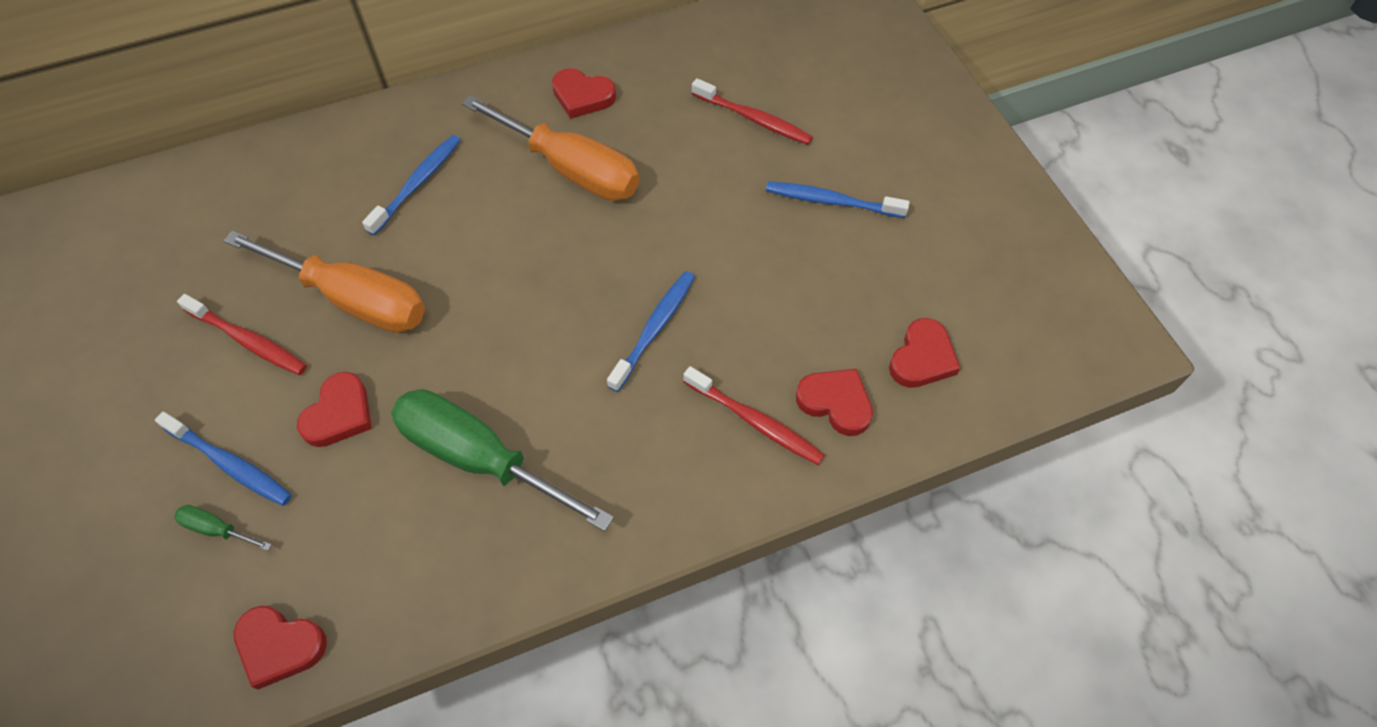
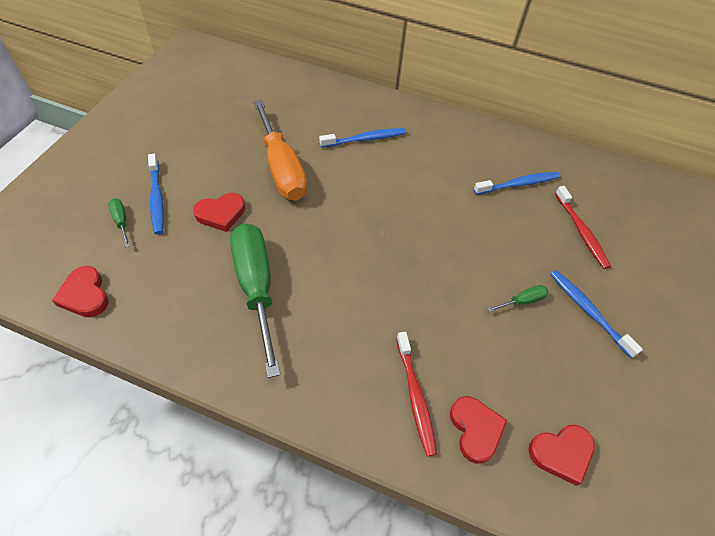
camera: 40 degrees right, 5 degrees down
(248, 341) = (221, 153): red toothbrush -> none
(571, 169) = (448, 185): orange screwdriver -> none
(582, 96) = (490, 154): red heart -> none
(654, 329) = (410, 297): blue toothbrush -> blue toothbrush (518, 184)
(765, 240) = (522, 301): none -> green screwdriver

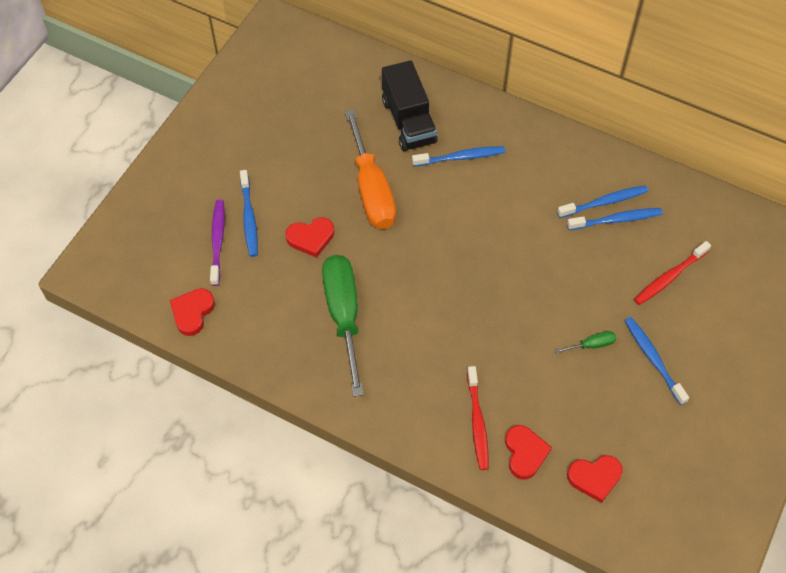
camera: 10 degrees right, 5 degrees up
(85, 295) = (192, 312): red heart -> red heart turned 45 degrees clockwise
(121, 221) = (218, 241): green screwdriver -> purple toothbrush
(314, 113) = (408, 121): none -> black truck
(504, 170) = (604, 202): none -> blue toothbrush
(581, 231) = (669, 277): red toothbrush -> red toothbrush turned 60 degrees clockwise

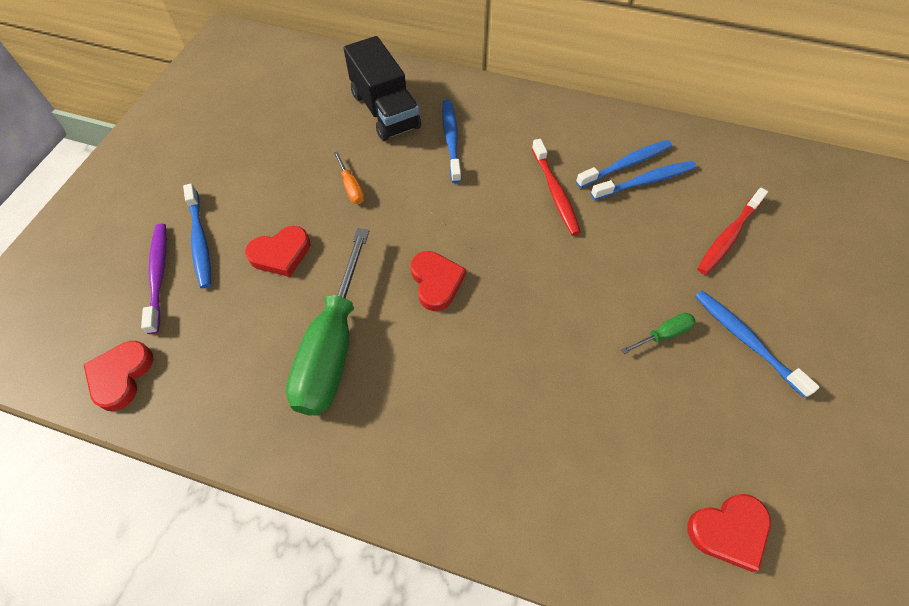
camera: 10 degrees left, 0 degrees up
(344, 315) = (333, 346): green screwdriver -> green screwdriver turned 150 degrees counterclockwise
(371, 190) = (351, 187): orange screwdriver -> orange screwdriver, size x0.41
(461, 157) = (451, 139): blue toothbrush -> blue toothbrush turned 75 degrees counterclockwise
(477, 422) = (541, 472): red toothbrush -> red toothbrush (555, 192)
(525, 453) = (619, 509): red heart -> red heart (436, 282)

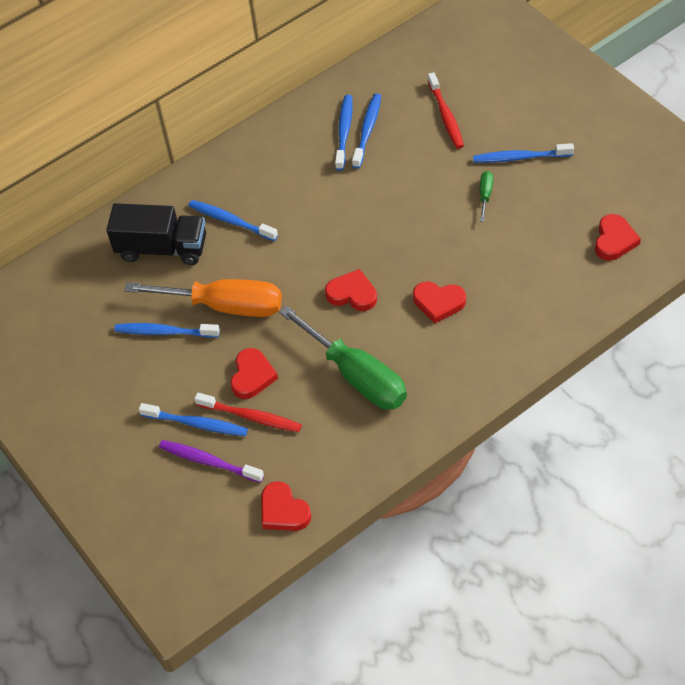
camera: 50 degrees left, 5 degrees down
(294, 161) = (165, 332): none -> blue toothbrush
(351, 187) = (225, 306): orange screwdriver -> orange screwdriver, size x2.45
(482, 372) = (438, 303): none -> red heart
(555, 192) = (334, 186): red toothbrush -> red toothbrush (251, 417)

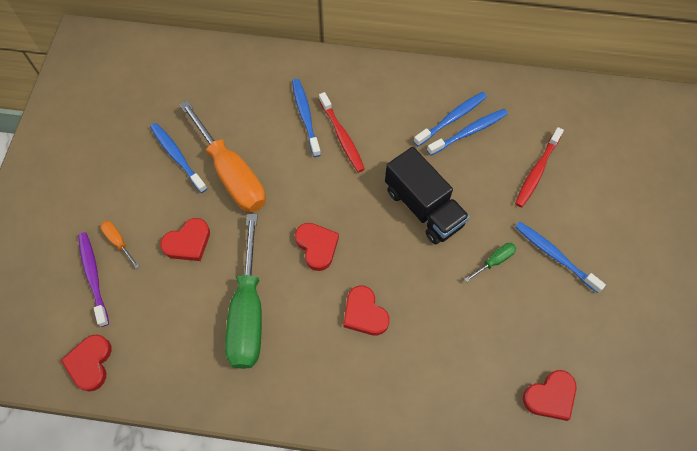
camera: 40 degrees right, 10 degrees up
(162, 248) = (244, 96): black truck -> black truck (423, 207)
(196, 424) = (118, 242): blue toothbrush -> orange screwdriver
(251, 417) = (153, 271): red toothbrush -> red toothbrush (342, 136)

